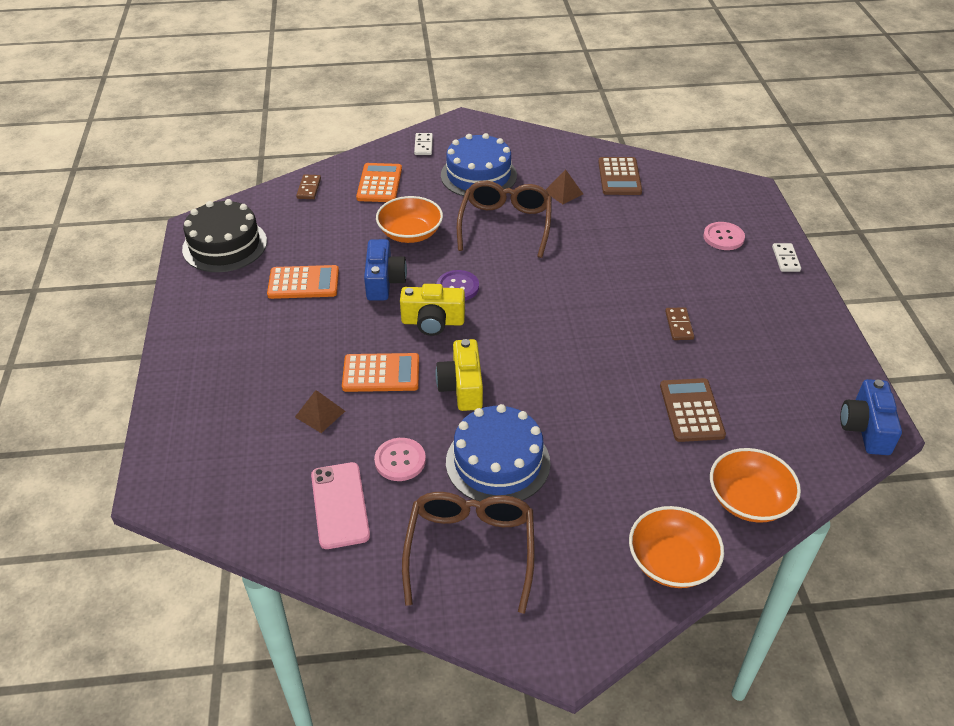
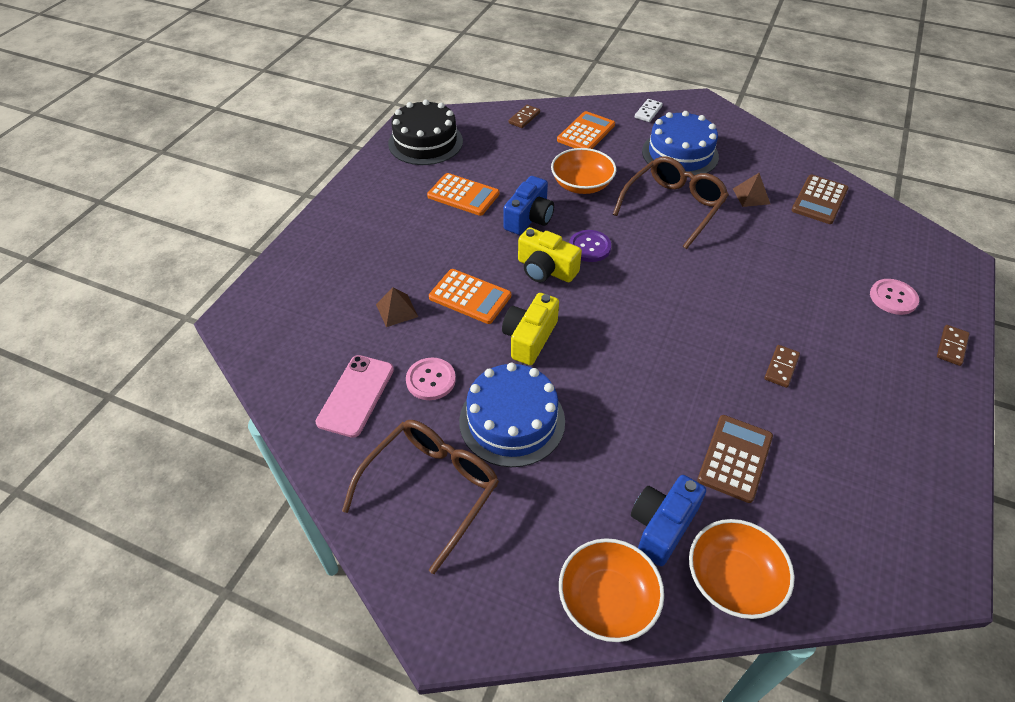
camera: 30 degrees right, 5 degrees up
(786, 259) = (951, 346): white domino -> brown domino
(865, 428) = (925, 569): blue camera -> blue camera (662, 526)

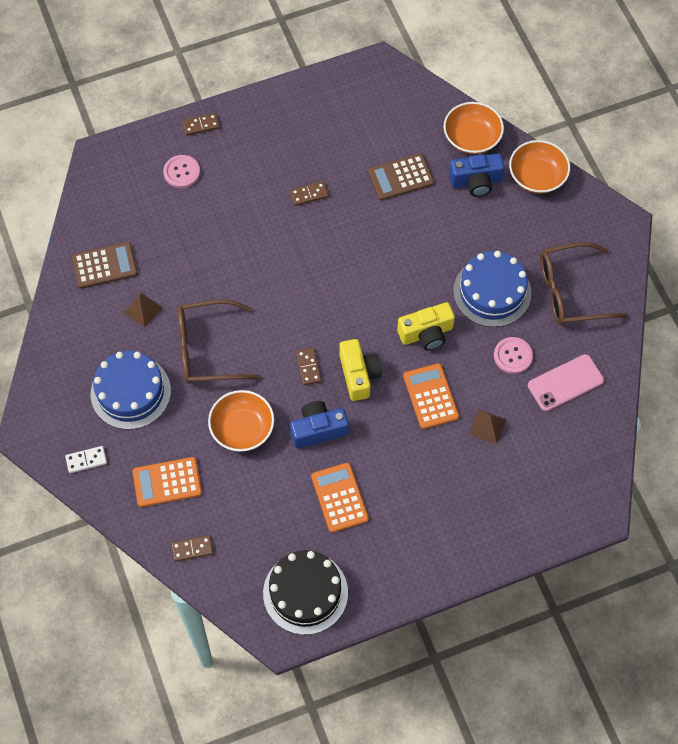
camera: 135 degrees left, 15 degrees up
(589, 247) = (308, 367): purple button -> brown domino

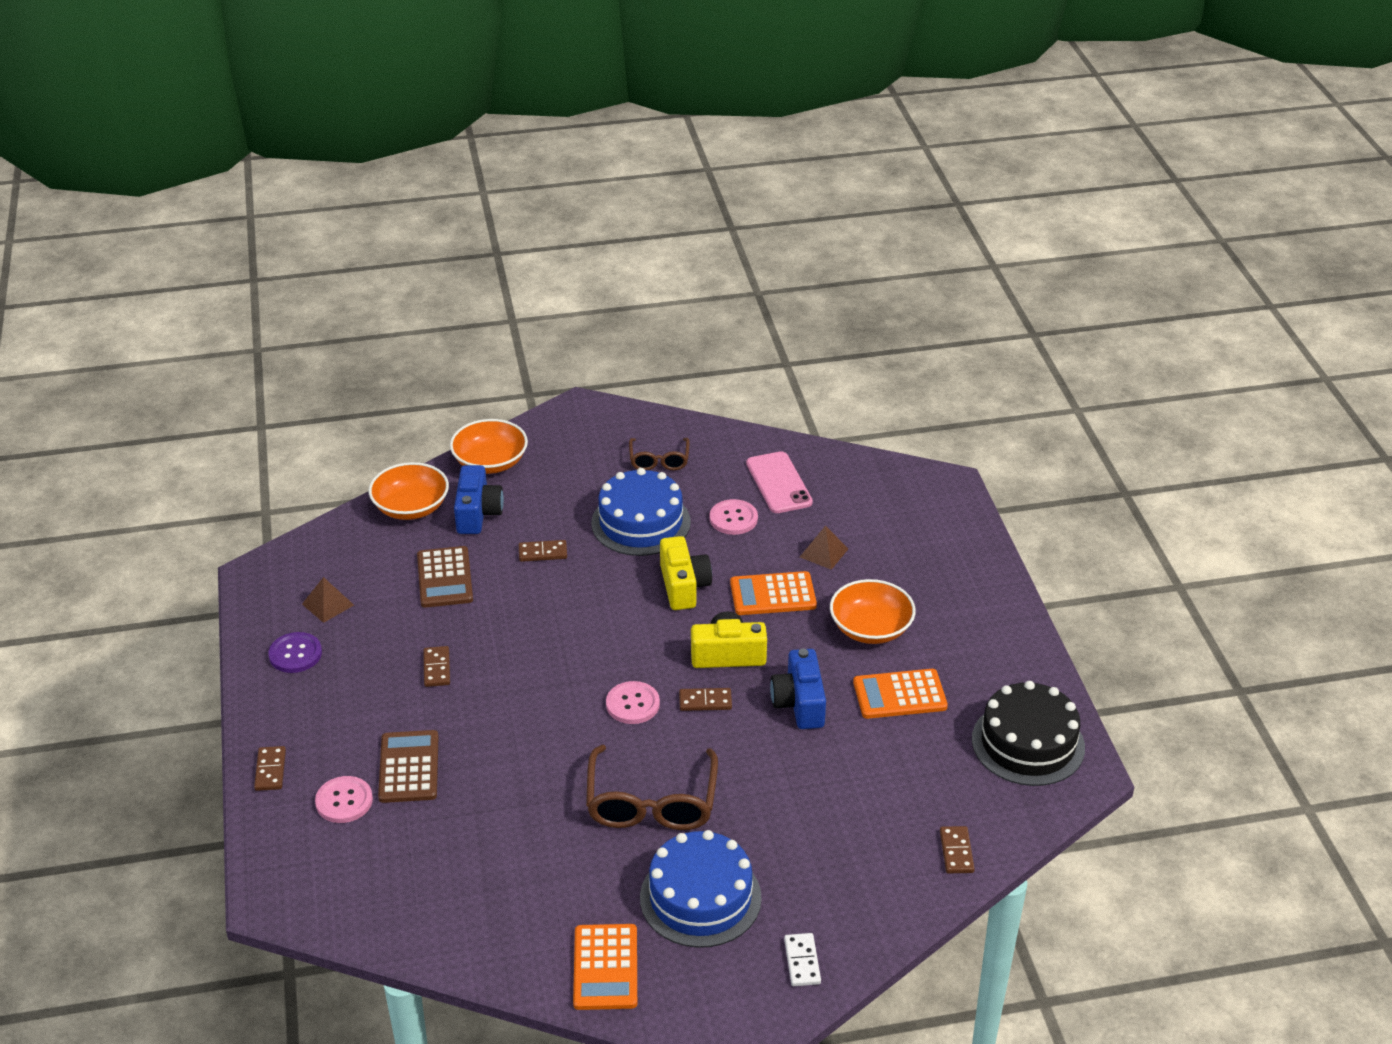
camera: 80 degrees left, 25 degrees down
(104, 266) = (475, 910): brown calculator -> brown calculator (409, 767)
(143, 310) = (566, 870): brown pyramid -> brown pyramid (328, 604)
(167, 482) = (852, 869): orange calculator -> orange calculator (605, 967)
(242, 428) = (783, 779): orange bowl -> orange bowl (870, 628)
(297, 321) = (632, 704): none -> pink button
(306, 109) = (295, 654): none -> purple button
(442, 233) = (543, 553): none -> brown domino
(571, 291) = (659, 460): brown glasses -> brown glasses, size x0.57

